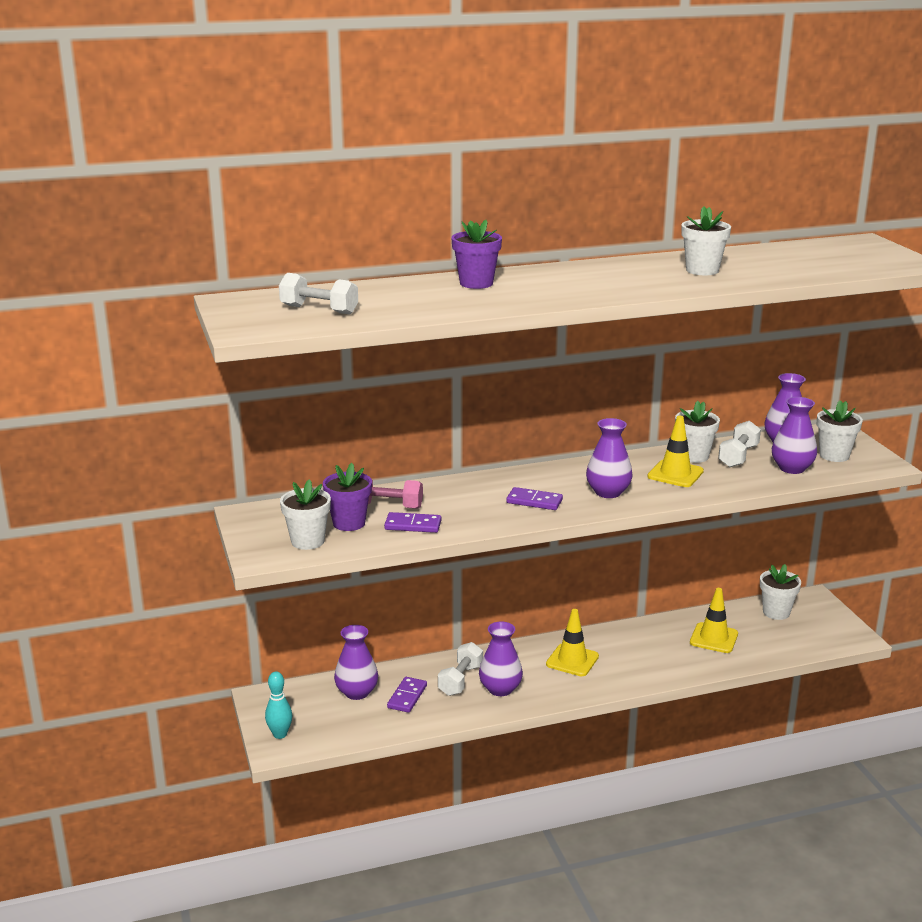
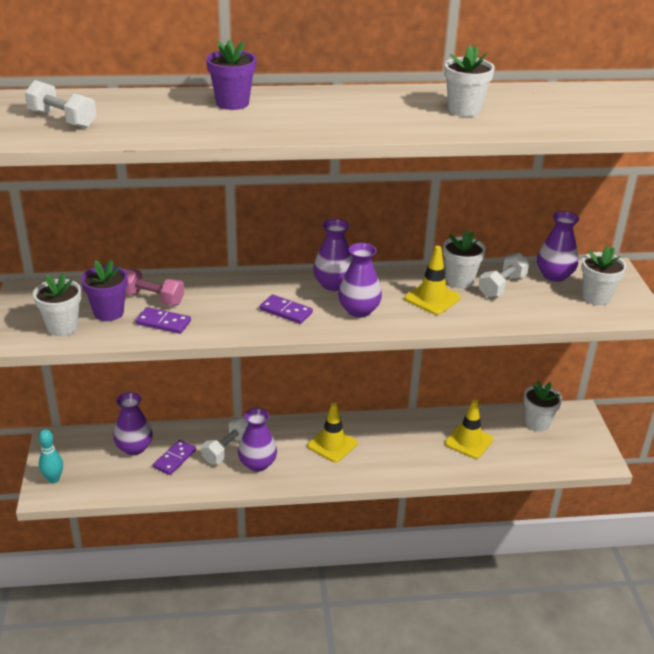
camera: 10 degrees right, 10 degrees up
(792, 468) = (547, 306): purple vase -> purple vase (333, 284)

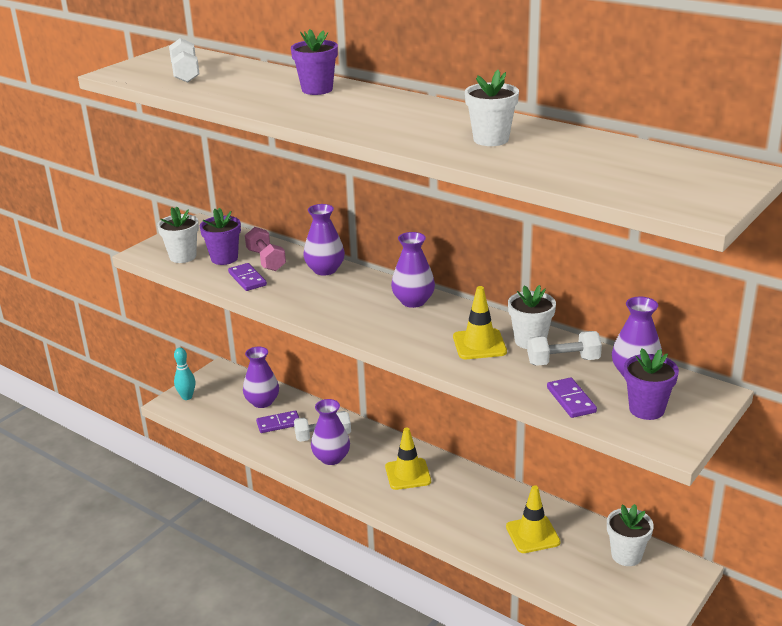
camera: 45 degrees right, 5 degrees down
(286, 311) = (343, 306): purple domino -> purple domino (571, 400)
(359, 310) = (401, 328): purple vase -> purple vase (325, 270)
(596, 297) = (646, 409): white flower pot -> purple flower pot

